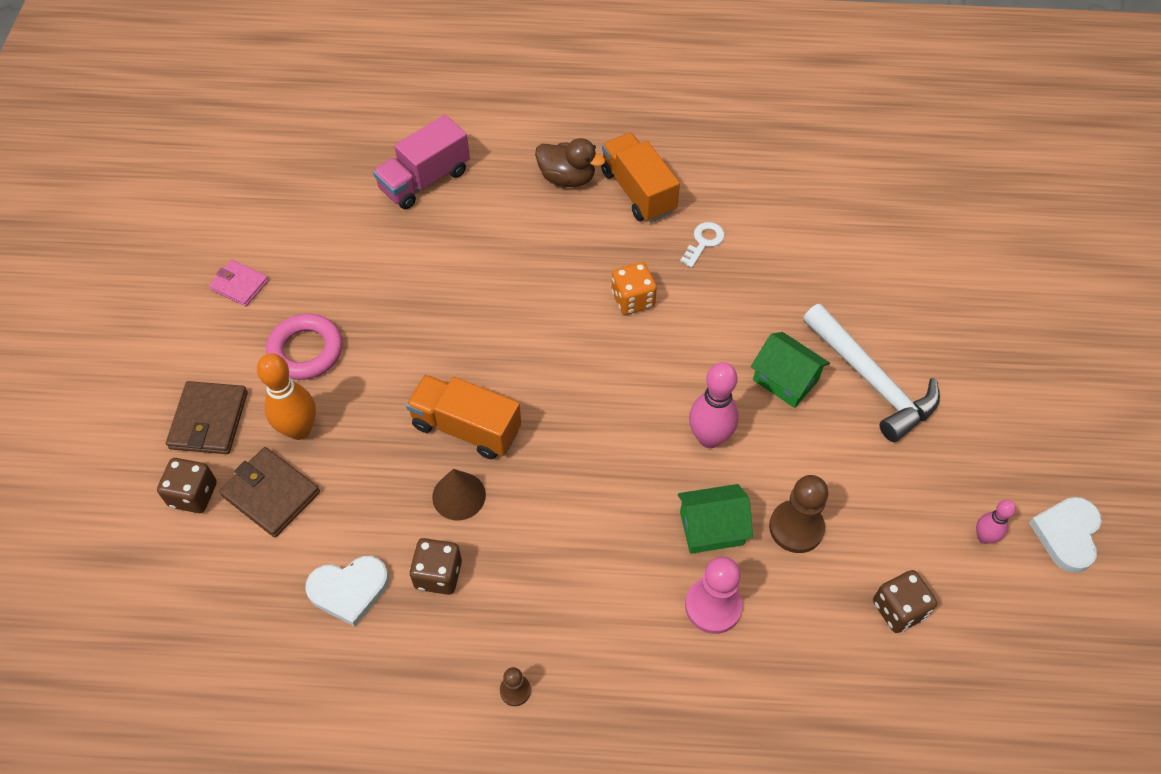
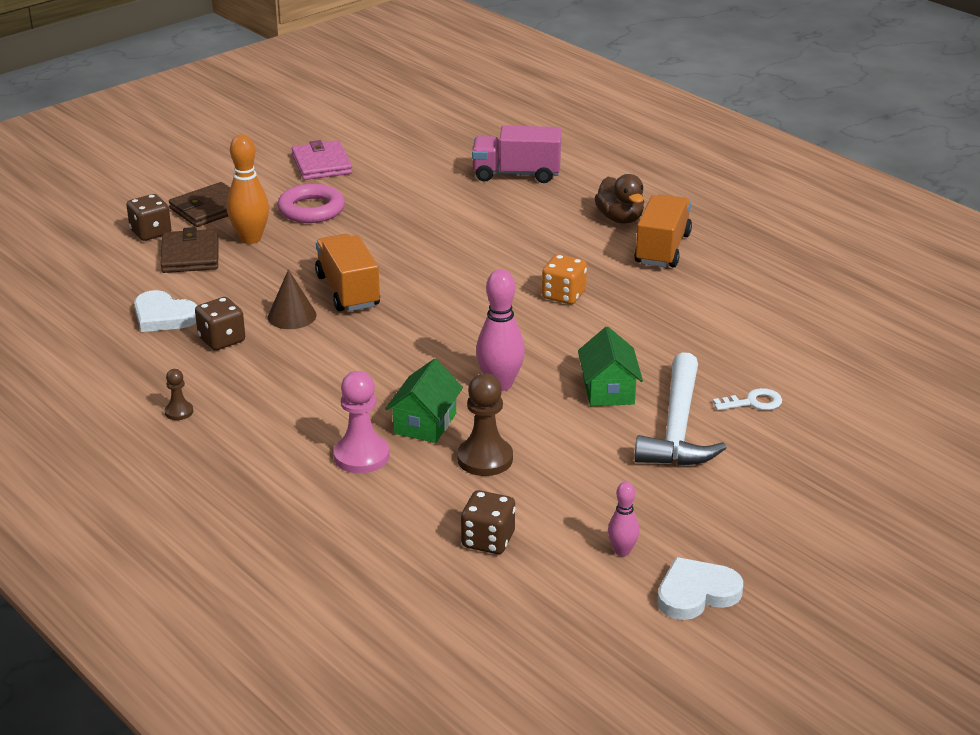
camera: 45 degrees right, 25 degrees down
(239, 285) = (321, 164): pink wallet -> pink wallet, size x1.51
(704, 242) = (669, 296): white key -> white key (753, 402)
(711, 528) = (425, 423): green house -> green house turned 75 degrees clockwise

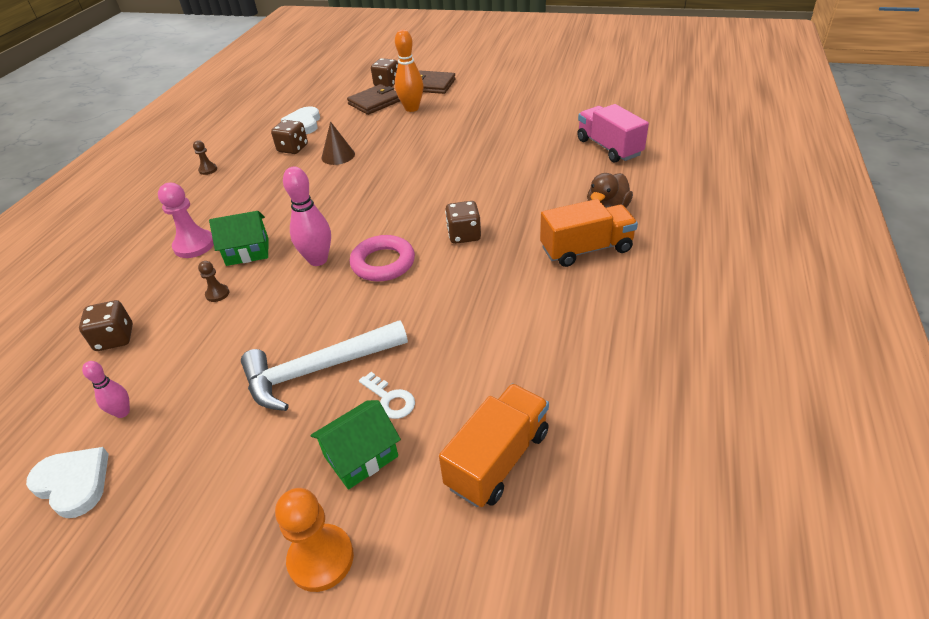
camera: 60 degrees right, 10 degrees up
(311, 209) = (467, 109): pink ring -> pink ring (383, 263)
(321, 164) = (524, 89): pink wallet -> none
(348, 291) = (384, 159): orange truck -> orange truck (498, 459)
(485, 459) = (217, 294): brown pawn -> brown pawn, size x0.53
(563, 295) = (464, 235): orange dice -> brown dice
(608, 390) = (347, 311): green house -> green house (361, 456)
(890, 478) = (321, 559): none -> orange pawn

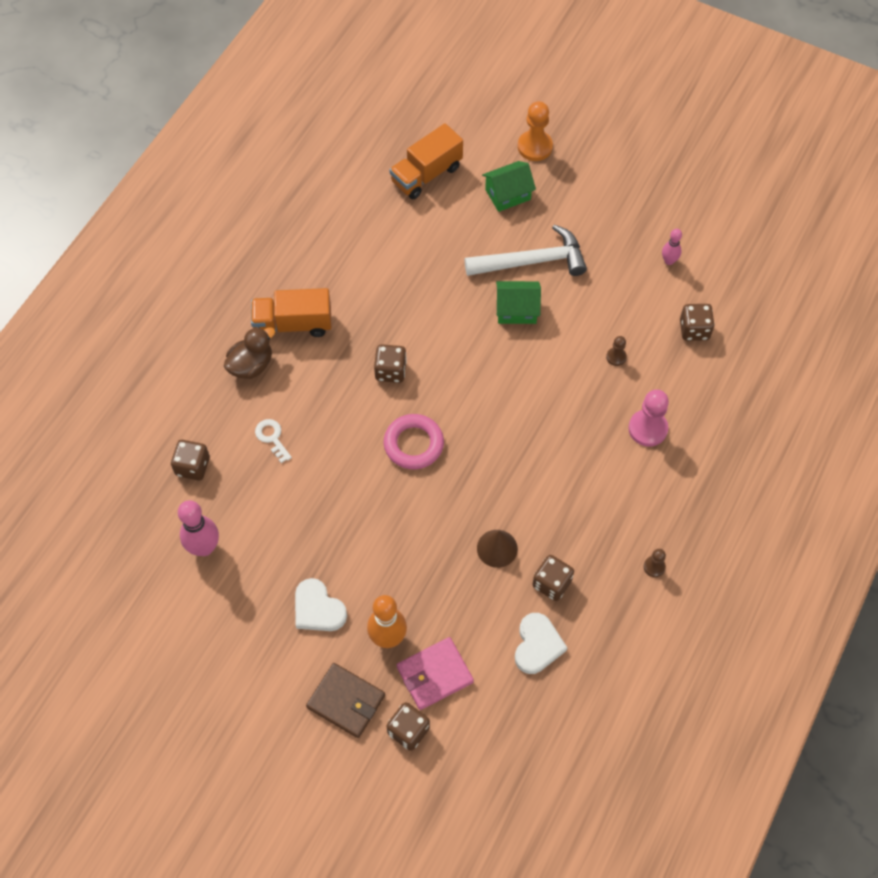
camera: 170 degrees left, 20 degrees up
(73, 483) = (686, 218): white heart -> white heart (318, 609)
(247, 251) = (594, 405): green house -> green house (516, 310)
(318, 260) = (528, 375): pink bowling pin -> pink bowling pin (204, 547)
(375, 102) = (434, 675): brown wallet -> pink wallet
(383, 263) = (470, 355): pink ring -> pink ring (413, 444)
(390, 399) = (484, 227): white key -> white key (272, 438)
(609, 147) = (193, 466): pink truck -> brown dice

